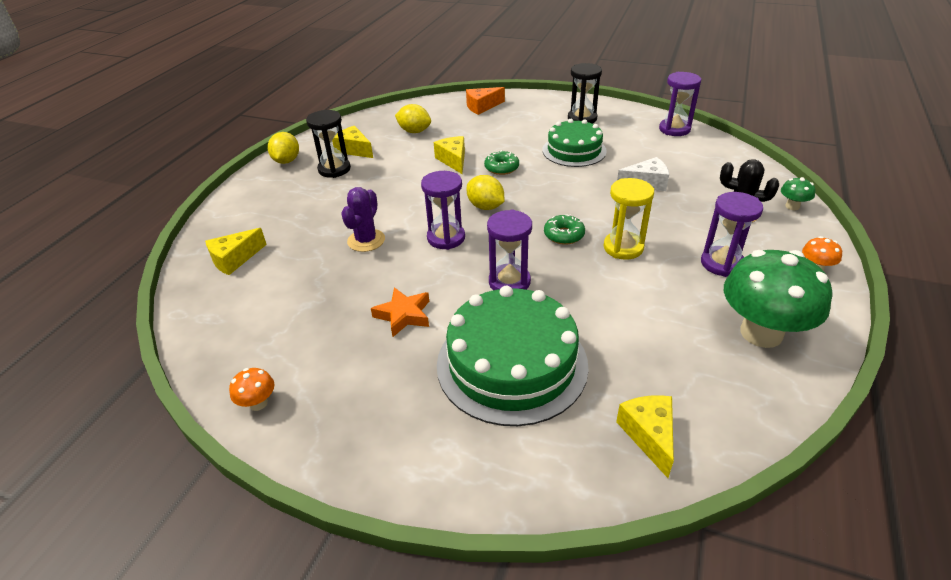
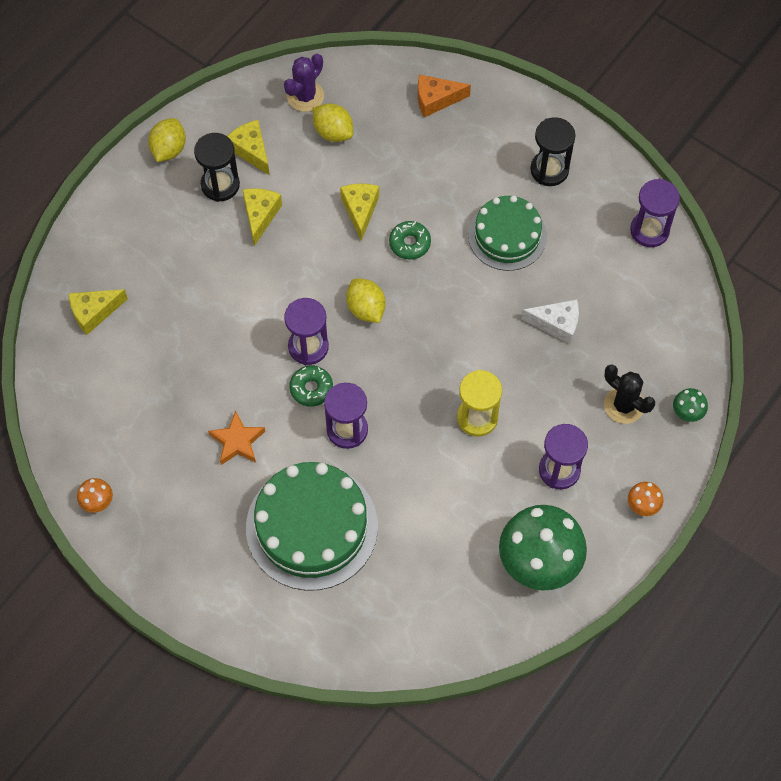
camera: 15 degrees right, 25 degrees up
(366, 240) = (227, 325): purple cactus -> purple cactus (305, 96)
(564, 235) = (427, 380): green donut -> green donut (311, 388)
(649, 435) = (388, 628): yellow cheese -> yellow cheese (260, 215)

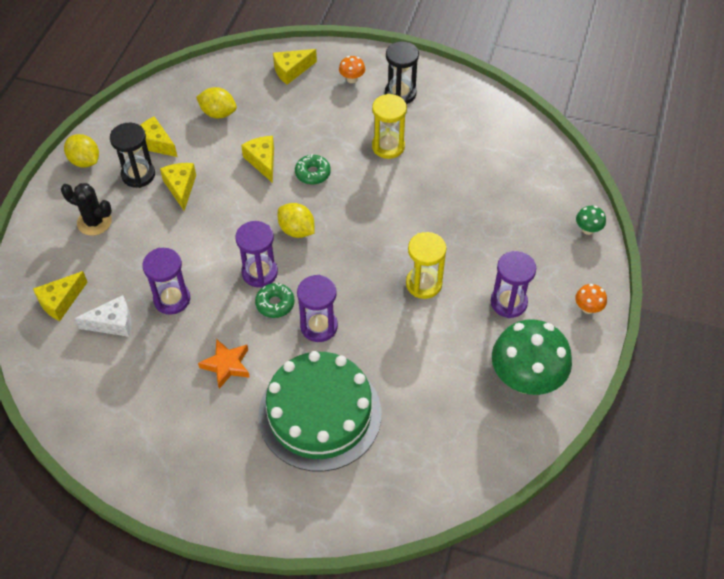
camera: 20 degrees left, 10 degrees down
(97, 502) = (116, 456): orange mushroom -> orange mushroom (352, 79)
(169, 149) = (85, 161): yellow lemon -> yellow lemon turned 45 degrees counterclockwise
(305, 96) = (186, 95): purple cactus -> none
(436, 100) = (291, 70): orange cheese -> yellow cheese
(507, 235) = (388, 146): green cake -> yellow hourglass
(556, 324) = (456, 197): white cheese -> white cheese (113, 323)
(624, 405) = (536, 239): black cactus -> black cactus (94, 222)
(649, 230) = (495, 113): purple hourglass -> purple hourglass (172, 299)

